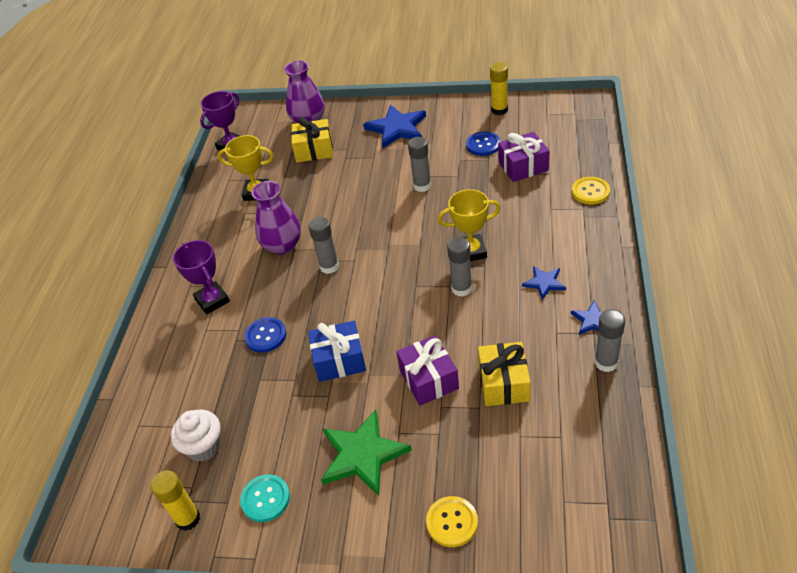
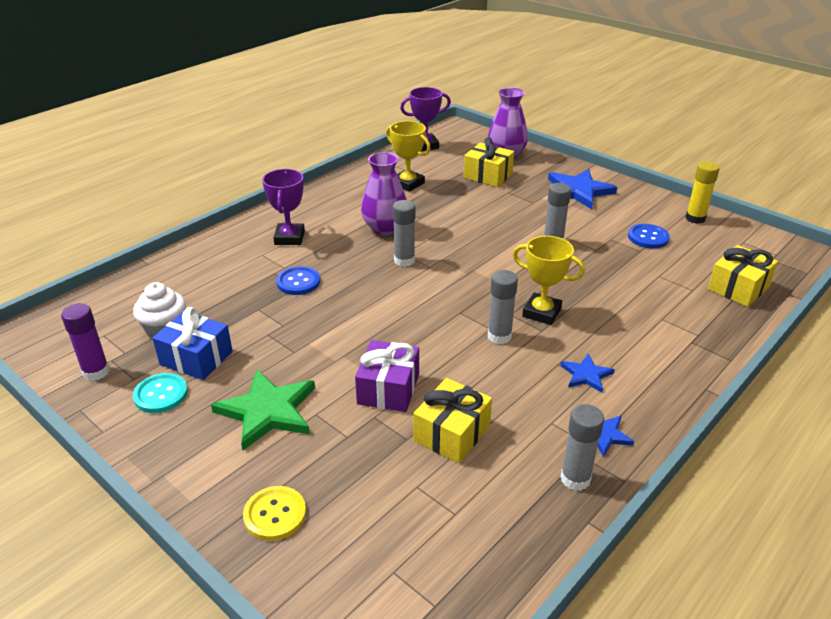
camera: 30 degrees right, 10 degrees down
(188, 519) = (96, 372): yellow glue stick -> purple glue stick
(339, 360) = (332, 331): blue gift -> blue gift (196, 358)
(523, 166) = (670, 272): purple gift -> none
(575, 155) = (738, 288): none -> yellow gift
(590, 192) = (722, 325): yellow button -> none

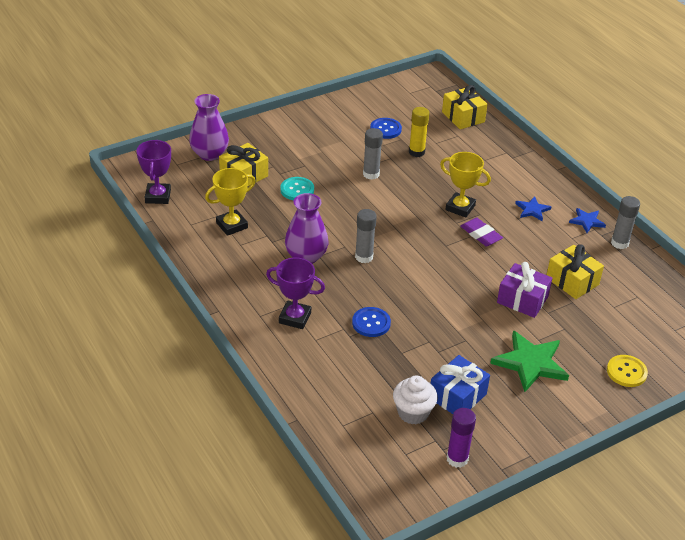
camera: 75 degrees left, 5 degrees up
(161, 394) = (496, 420): turquoise button -> turquoise button (297, 190)
(499, 336) = (481, 234): grey glue stick -> purple eraser
(541, 312) = (460, 208): yellow trophy -> yellow trophy turned 75 degrees clockwise
(578, 191) = (299, 137): blue star -> none
(695, 218) = (369, 99): yellow glue stick -> yellow glue stick (416, 152)

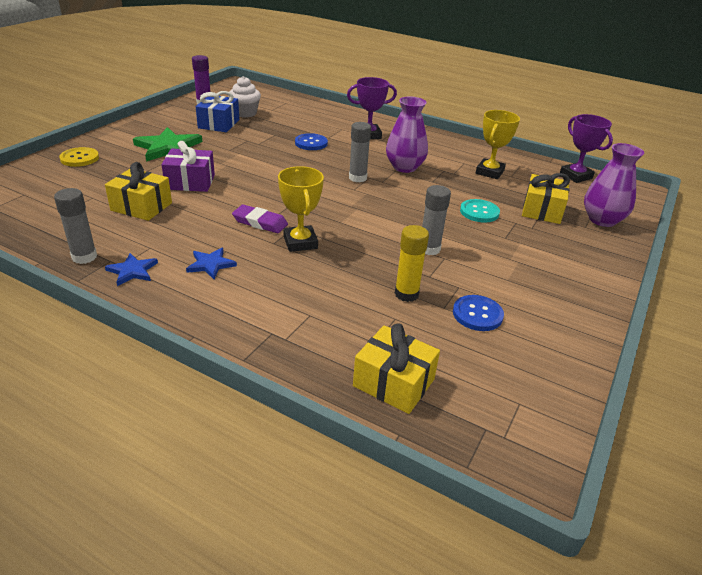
camera: 150 degrees right, 5 degrees down
(460, 208) = (300, 242): yellow trophy -> yellow trophy turned 75 degrees clockwise

